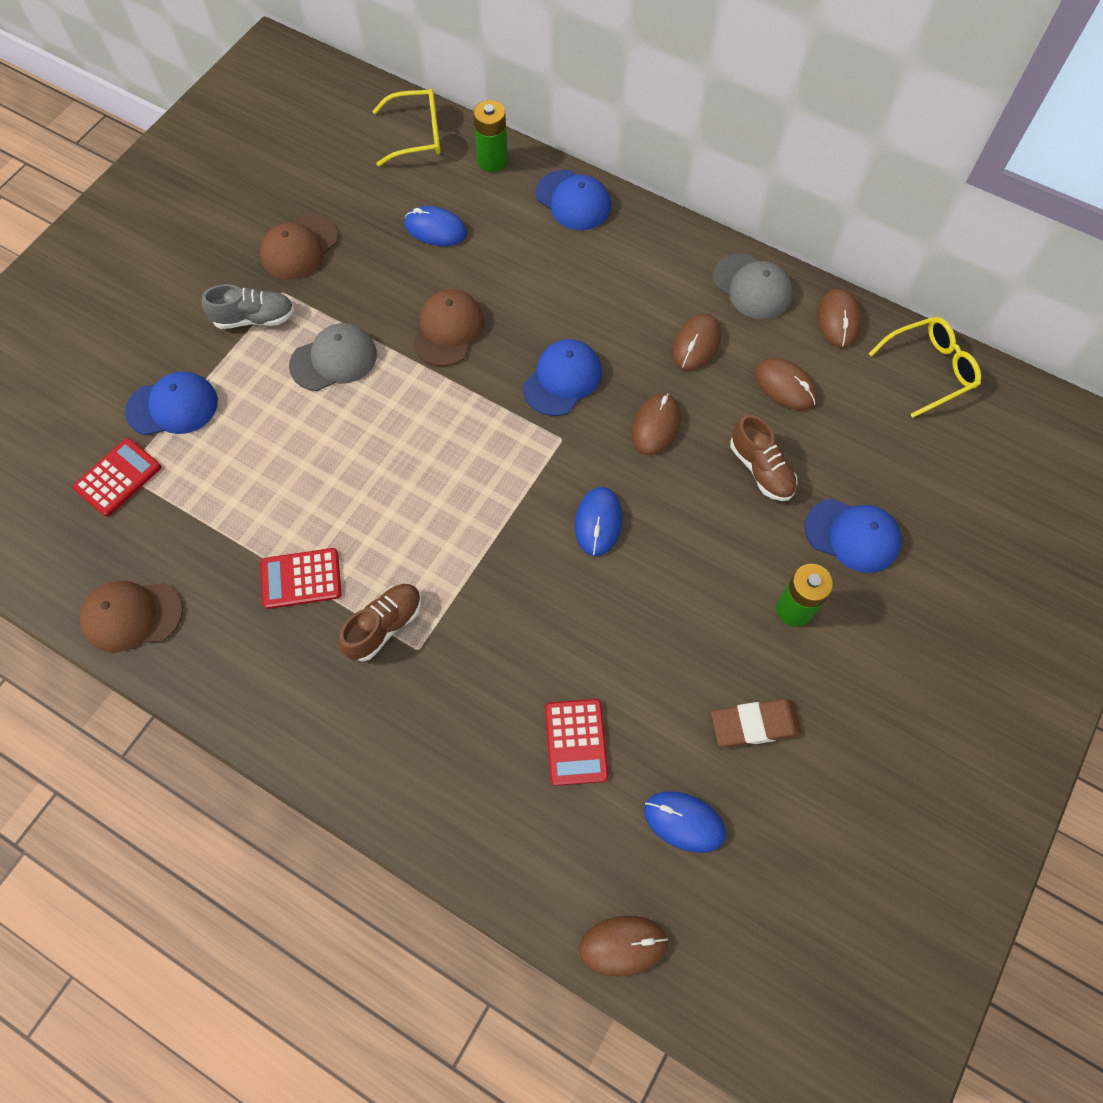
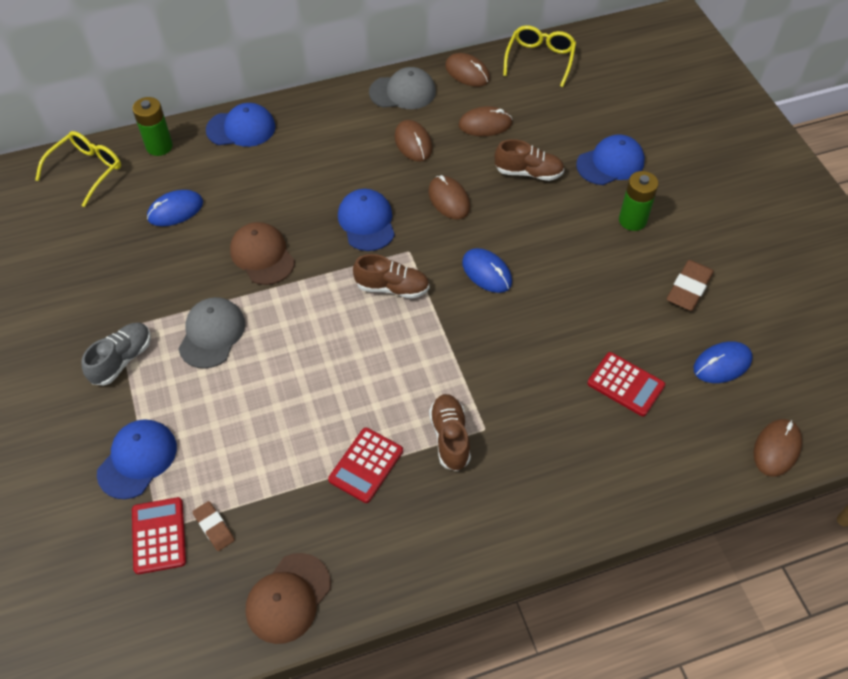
camera: 50 degrees left, 10 degrees down
(154, 510) = (214, 527): none -> brown eraser
(299, 248) = (95, 295): brown cap -> none
(507, 457) = (392, 287): none -> brown shoe

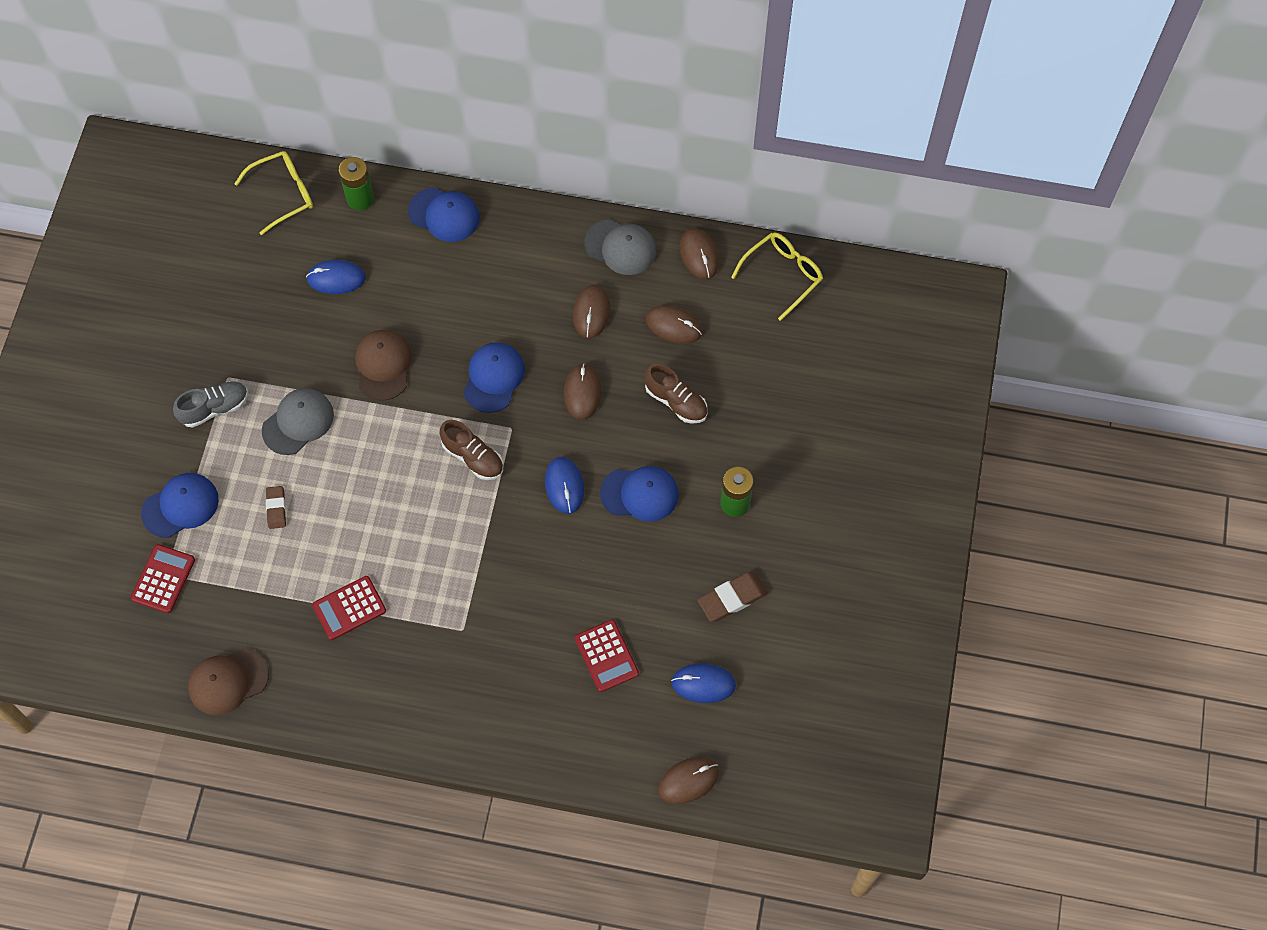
camera: 30 degrees right, 10 degrees up
(214, 527) = (206, 595): brown eraser -> brown eraser (276, 508)
(450, 437) = (430, 621): brown shoe -> none
(610, 163) = (761, 431): blue cap -> blue cap (640, 494)

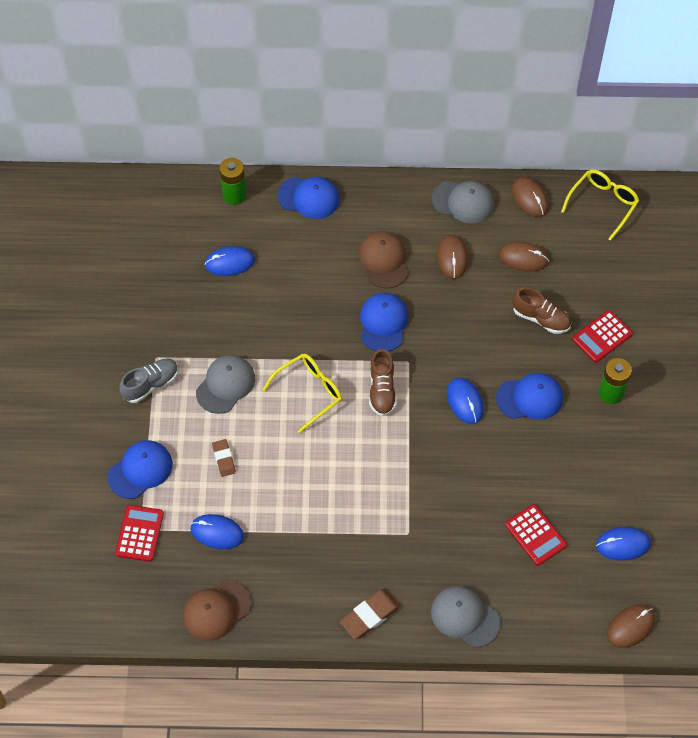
camera: 10 degrees left, 5 degrees down
(249, 592) = (217, 532): none -> blue mouse
(283, 194) = (168, 201): yellow glasses -> yellow glasses (309, 392)
(349, 608) = (306, 531): red calculator -> red calculator (602, 336)
(383, 365) = (287, 327): brown cap -> brown cap (384, 261)
(473, 457) = (382, 390): brown shoe -> brown shoe turned 60 degrees clockwise
(503, 737) = (464, 617): none -> grey cap
(582, 393) = (461, 323): brown mouse -> none
(732, 598) = (628, 470): brown eraser -> brown eraser (370, 615)

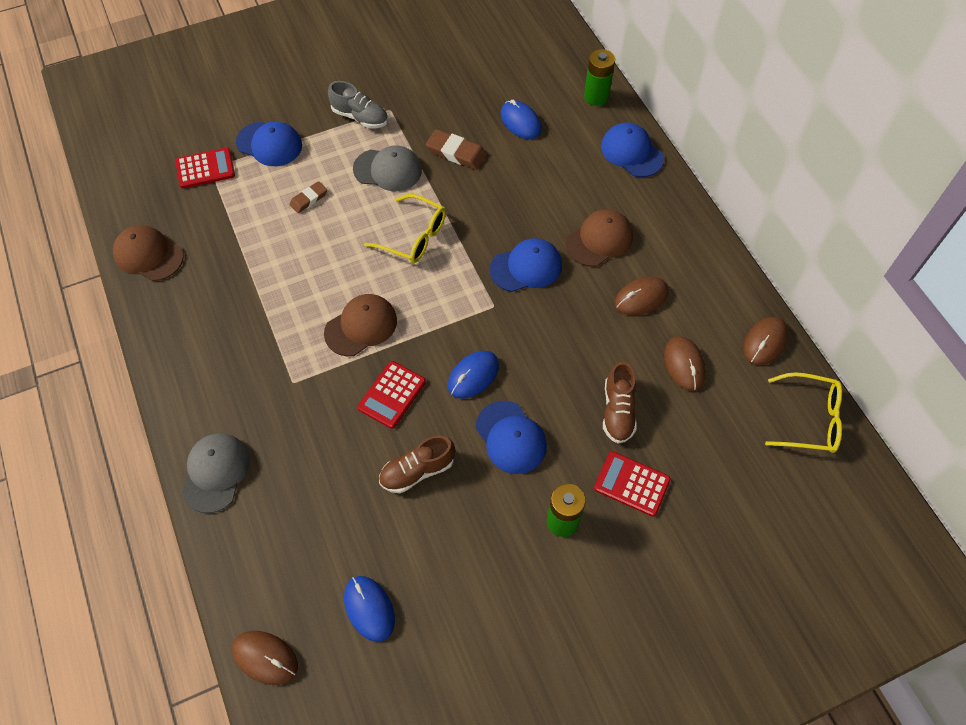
camera: 65 degrees right, 0 degrees up
(217, 532) = (229, 224): blue mouse -> none
(309, 198) = (632, 152): blue cap -> blue cap turned 150 degrees clockwise
(370, 615) = (187, 383): brown eraser -> brown eraser (456, 153)
(379, 464) = (361, 326): none -> brown cap
(382, 390) = (447, 296): brown shoe -> brown shoe (417, 471)
(463, 202) = (716, 282): grey cap -> none
(535, 535) = (342, 507): red calculator -> red calculator (392, 395)

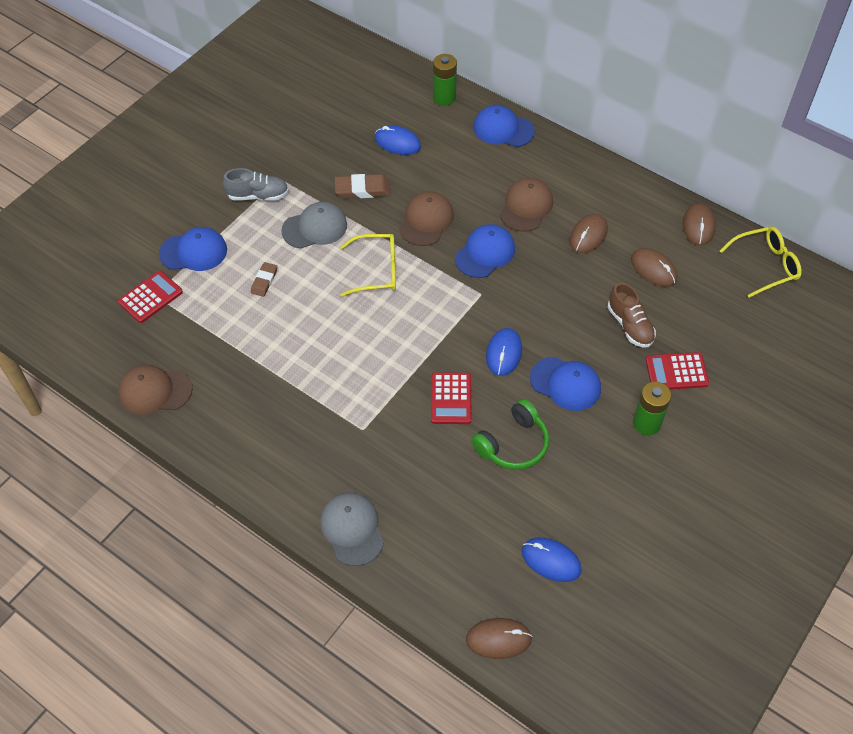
camera: 30 degrees left, 5 degrees down
(361, 326) = (386, 360): brown cap -> brown cap (426, 221)
(417, 471) = (513, 444): brown shoe -> green headphones

